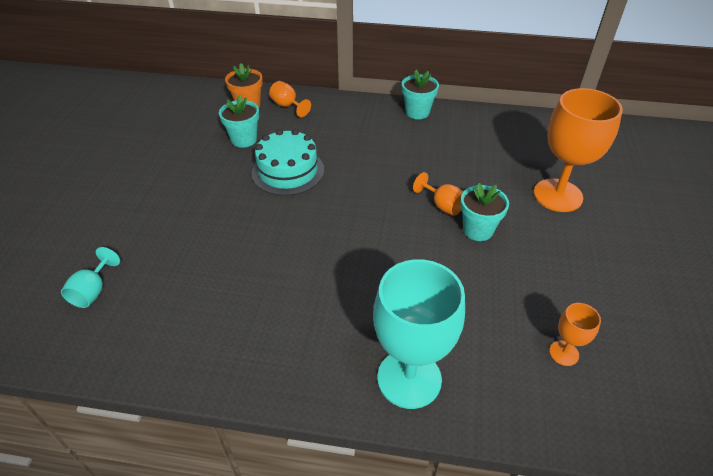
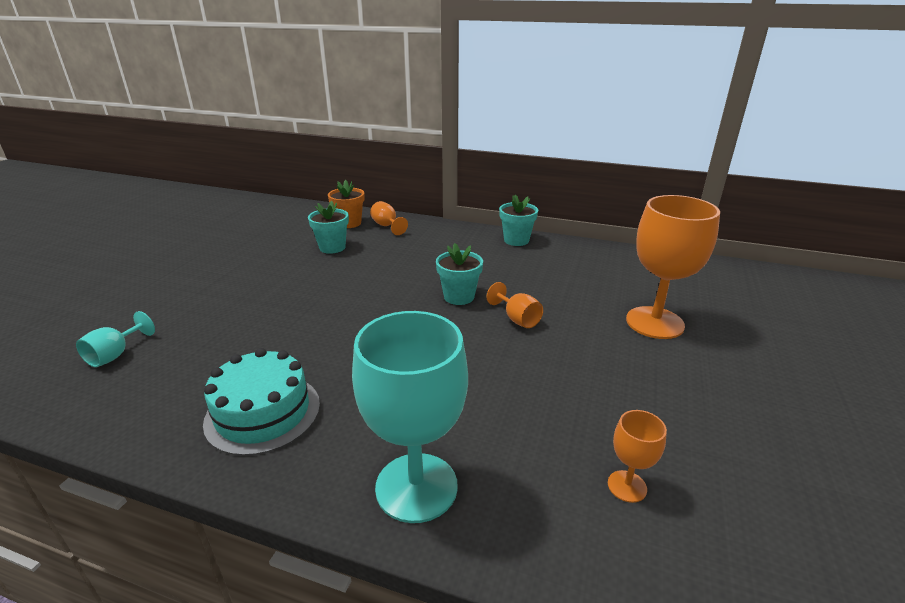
camera: 10 degrees right, 15 degrees down
(288, 171) = (363, 275): turquoise cake -> turquoise cake (263, 412)
(478, 230) = (551, 345): turquoise flower pot -> turquoise flower pot (459, 297)

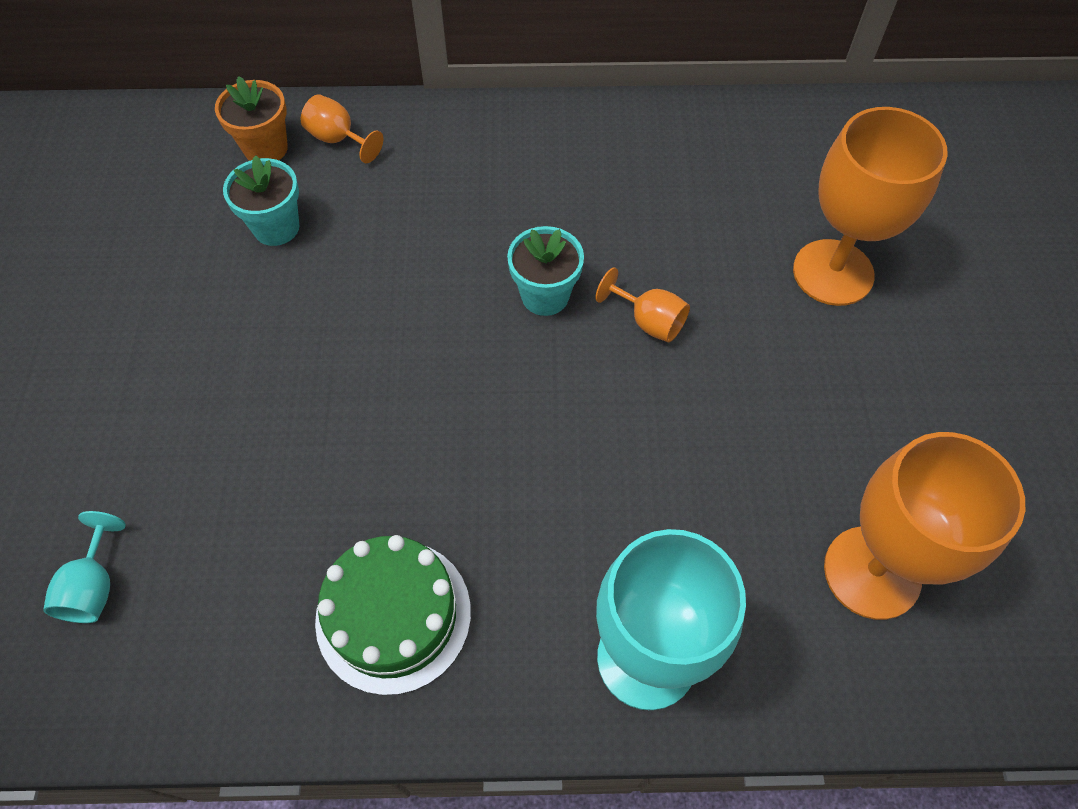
camera: 20 degrees left, 30 degrees up
(263, 412) = (393, 615): turquoise cake -> green cake
(516, 240) = (574, 124): turquoise flower pot -> none
(627, 486) = (872, 572): orange goblet -> orange goblet, size x2.16

